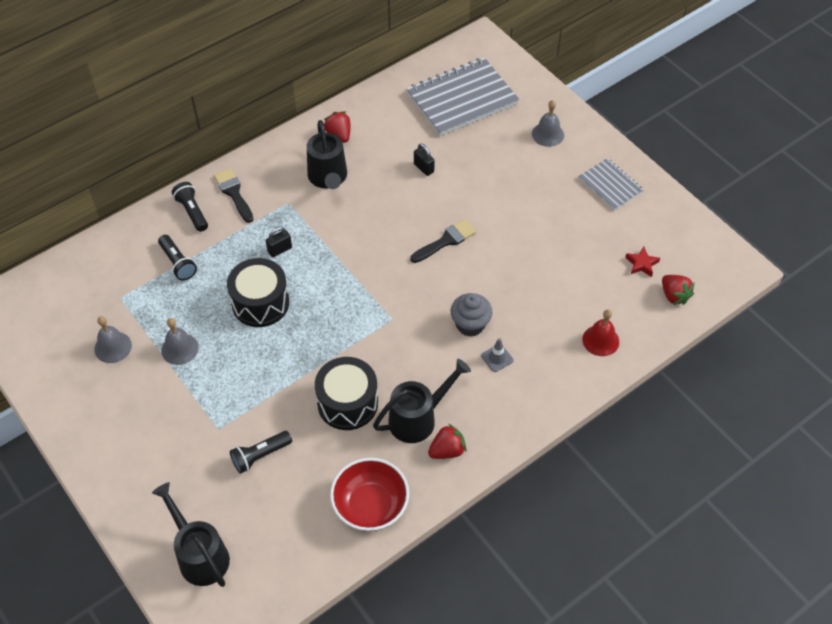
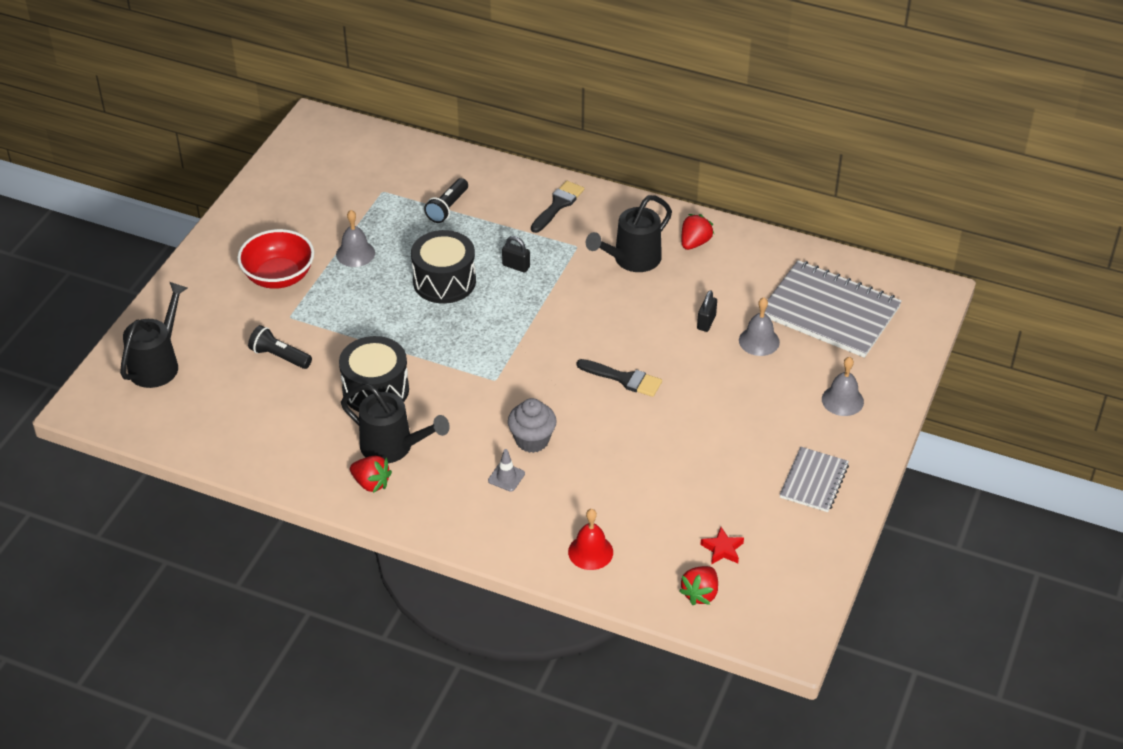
camera: 60 degrees right, 10 degrees down
(113, 347) = (327, 212): grey bell -> grey bell (759, 341)
(192, 212) = (513, 189): black flashlight -> none
(370, 506) = (275, 454): red bowl -> red bowl (279, 276)

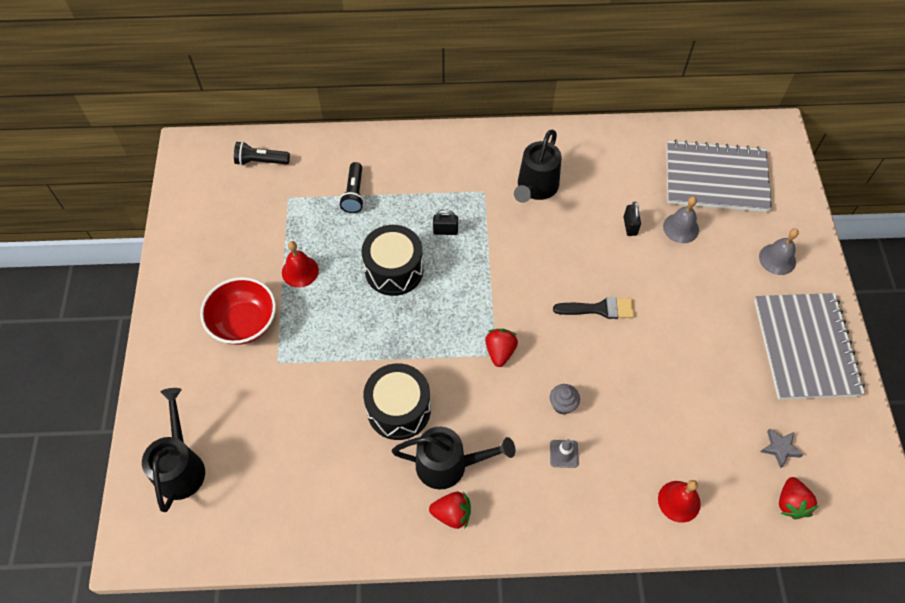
camera: 25 degrees left, 15 degrees up
(279, 356) = (292, 410): black flashlight -> black flashlight (261, 161)
(355, 253) = (300, 271): grey bell -> red bell
(532, 440) = (562, 405): grey cupcake -> grey cupcake, size x0.66
(558, 205) = (445, 157): black brush -> none
(695, 243) = (575, 153): red strawberry -> red strawberry (500, 352)
(722, 549) = (779, 448): red star -> grey star
(814, 481) = (805, 347): grey notebook -> grey notebook, size x1.83

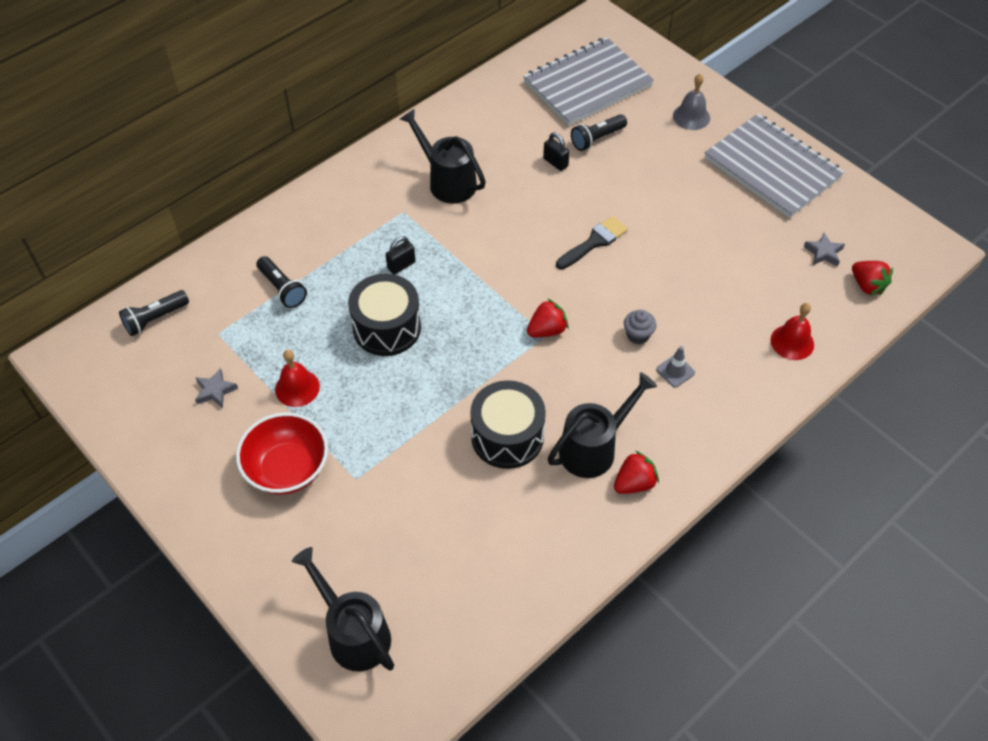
camera: 40 degrees left, 5 degrees down
(251, 236) = (215, 391): none -> grey star
(500, 352) = (547, 330): red strawberry -> red strawberry turned 90 degrees clockwise
(535, 188) = (447, 181): black watering can -> black watering can turned 150 degrees clockwise
(681, 228) = (597, 139): grey bell -> black flashlight

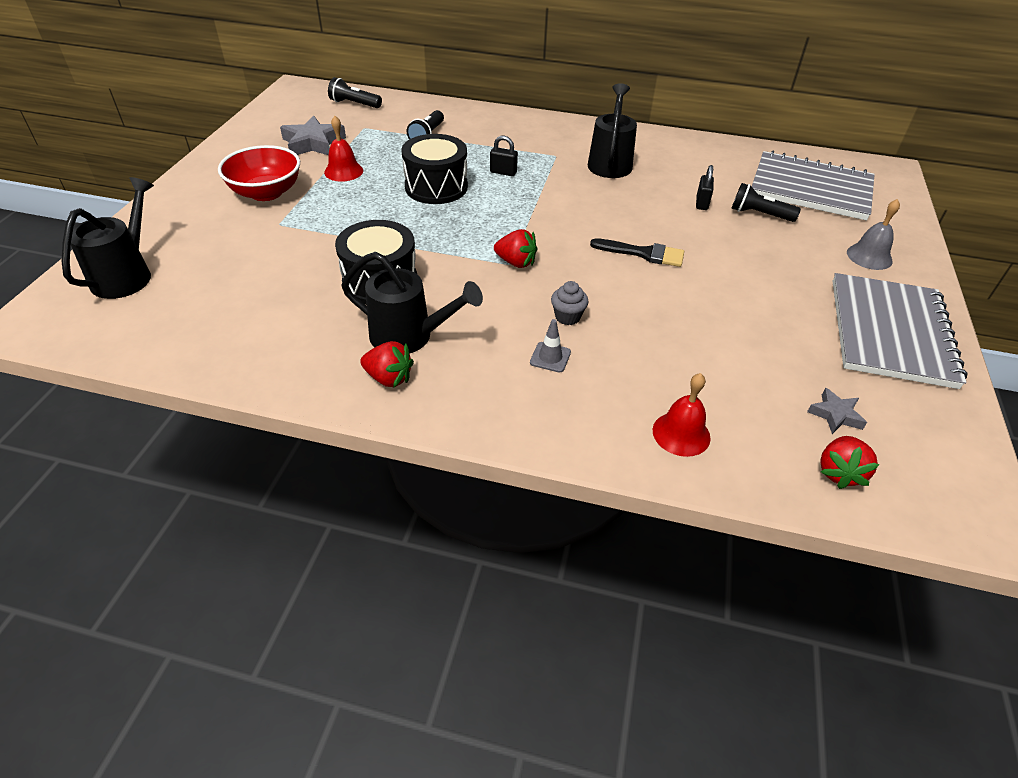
camera: 55 degrees right, 10 degrees down
(215, 391) = (313, 143): grey star -> grey star, size x1.80

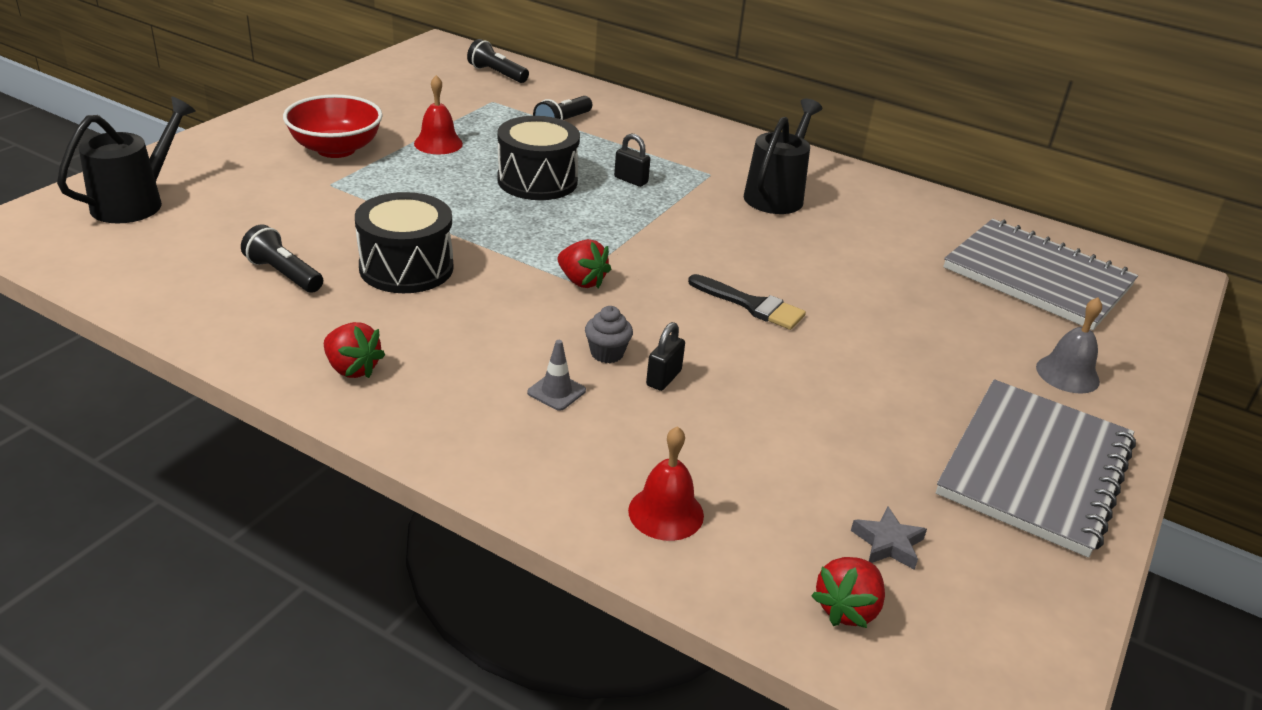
camera: 15 degrees right, 10 degrees down
(313, 143) = (422, 107): grey star -> none
(410, 337) = (404, 332): black watering can -> none
(702, 203) = (870, 264): black padlock -> black padlock (663, 378)
(759, 214) = (942, 293): black flashlight -> black flashlight (284, 274)

